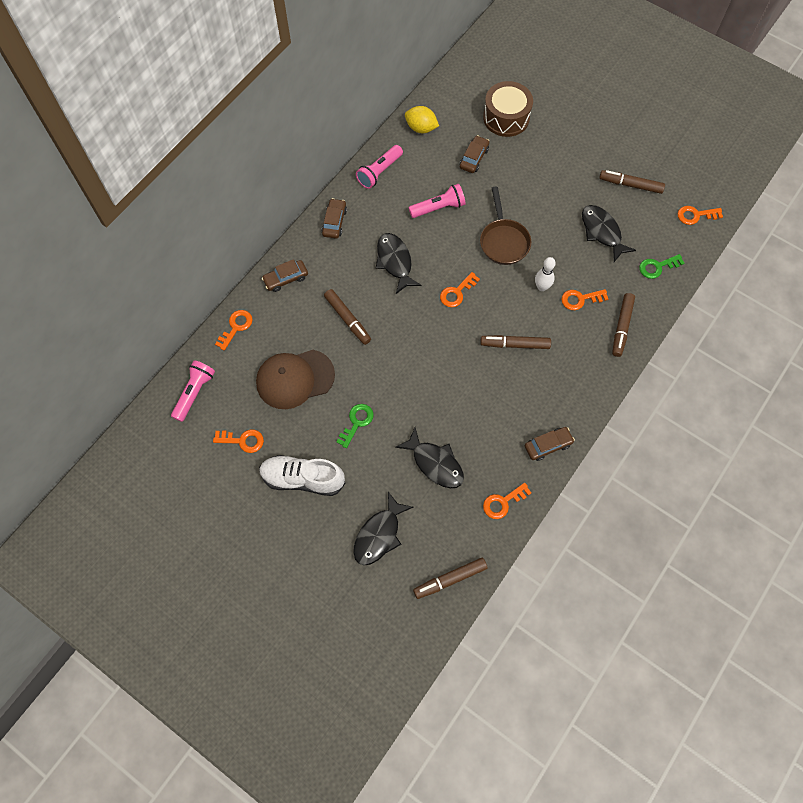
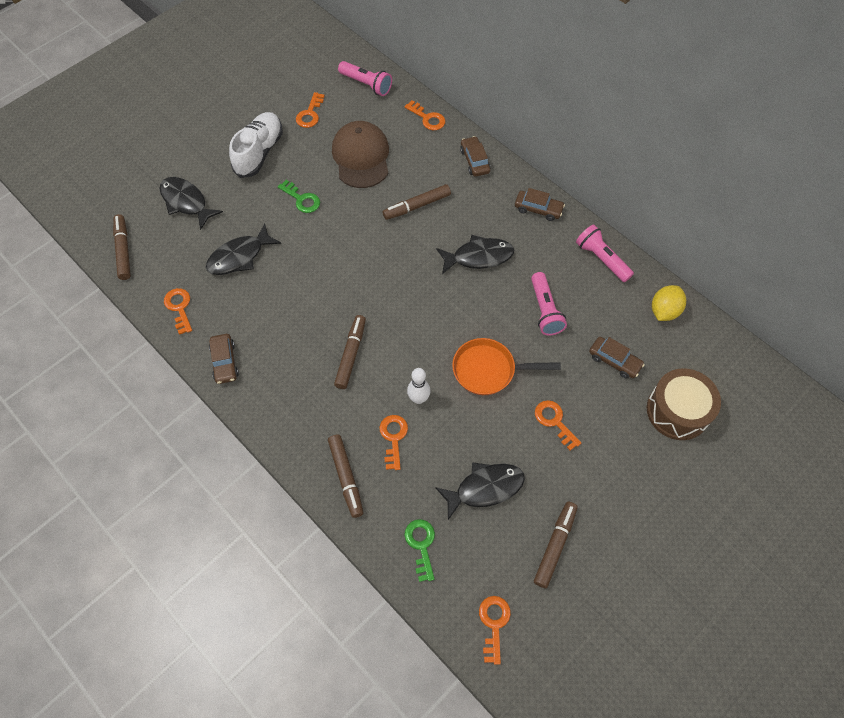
camera: 100 degrees right, 5 degrees down
(457, 293) = (428, 309): orange key -> orange key (554, 421)
(503, 241) = (488, 370): brown pan -> orange pan
(622, 327) = (346, 477): brown marker -> brown marker turned 135 degrees counterclockwise

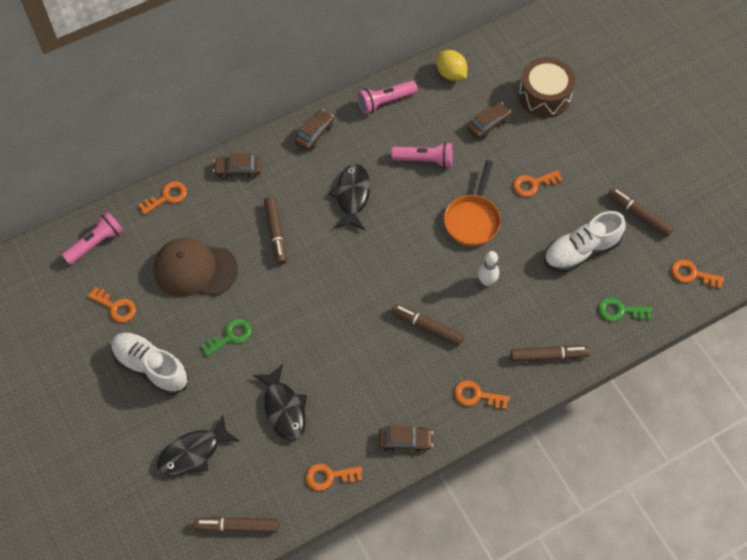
camera: 75 degrees left, 0 degrees up
(393, 438) = (519, 310): orange key -> orange key (476, 395)
(485, 488) = (581, 251): black fish -> white shoe

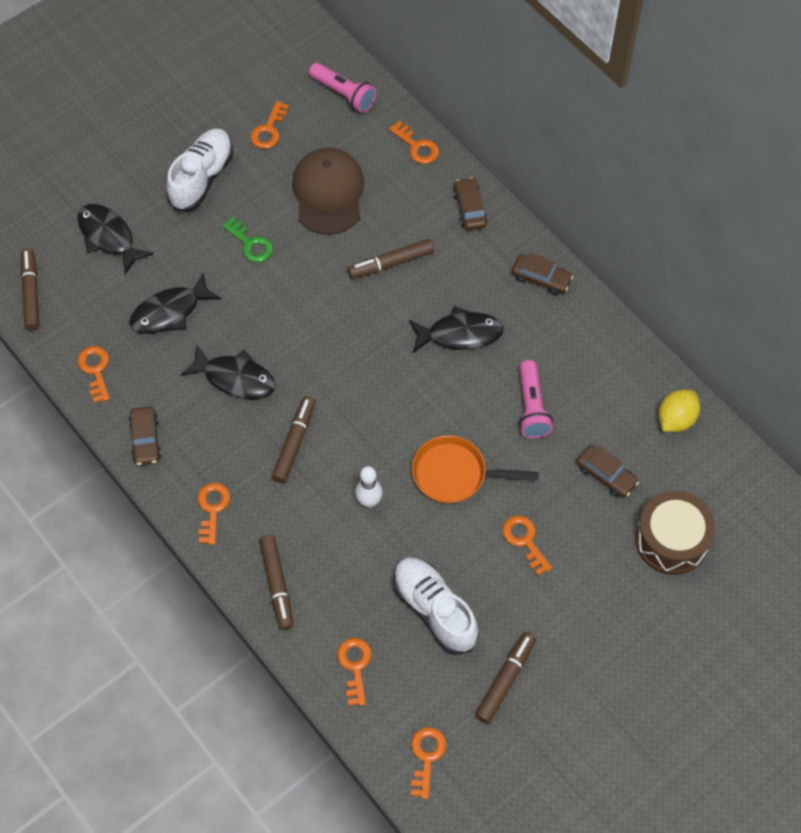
camera: 80 degrees right, 0 degrees up
(359, 364) = (235, 378): none -> black fish
(385, 102) = (610, 348): pink flashlight -> none
(620, 311) = (355, 666): green key -> orange key

